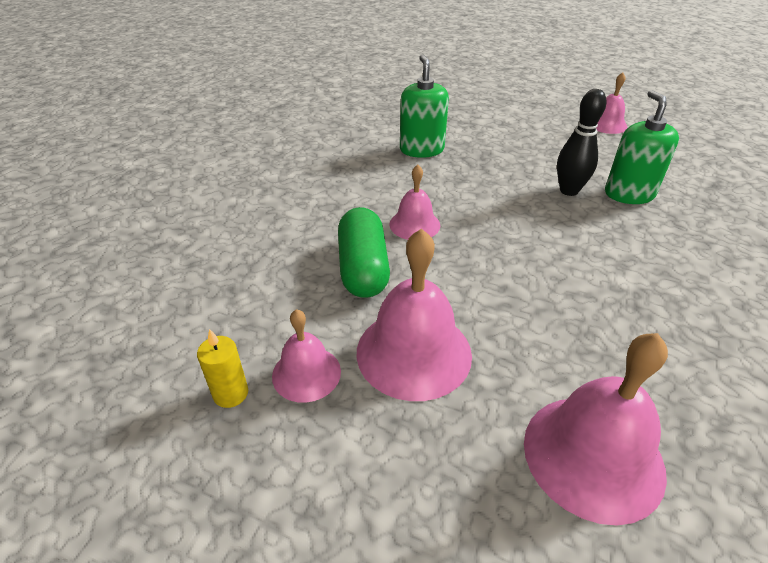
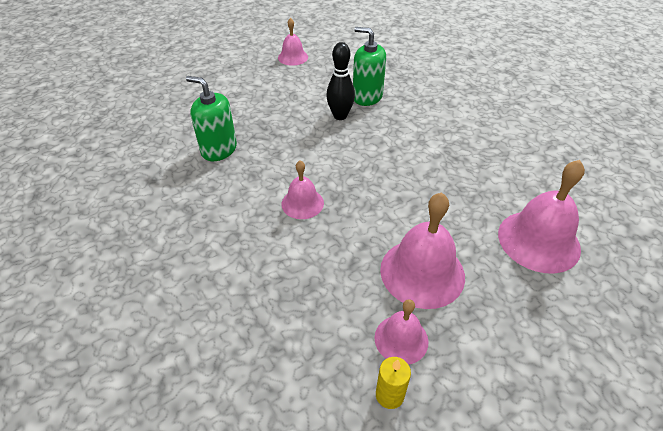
camera: 55 degrees left, 5 degrees up
(363, 268) = (323, 255): green capsule -> none

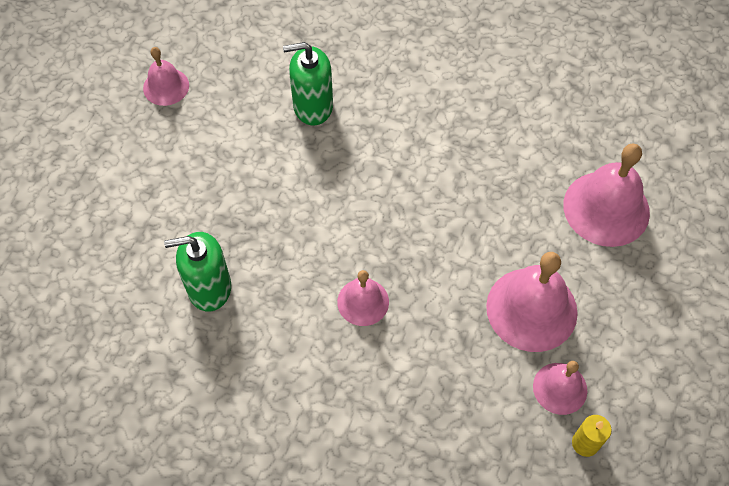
camera: 35 degrees left, 15 degrees up
(340, 116) = (305, 155): black bowling pin -> none

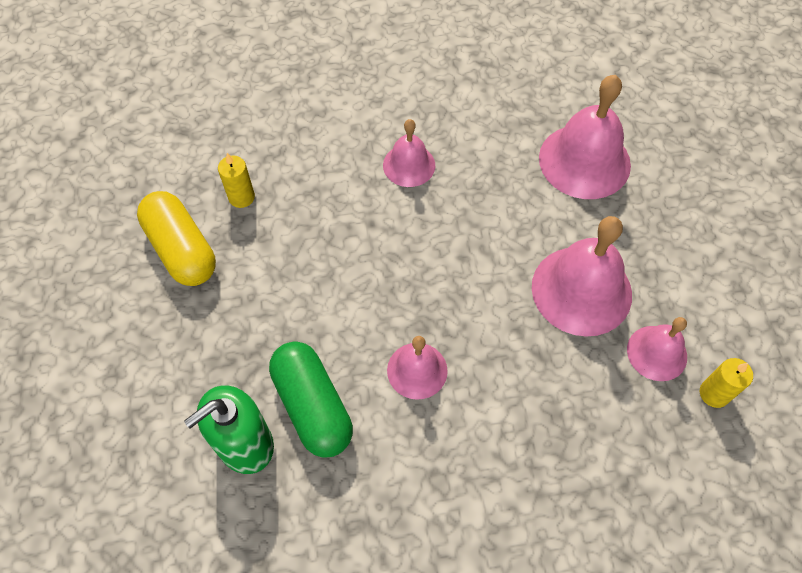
camera: 30 degrees left, 0 degrees up
(166, 86) = (65, 251): pink bell -> pink bell (409, 165)
(246, 125) = (182, 249): none -> yellow capsule
(272, 287) = (313, 406): none -> green capsule
(313, 106) = (241, 197): green soap dispenser -> yellow candle

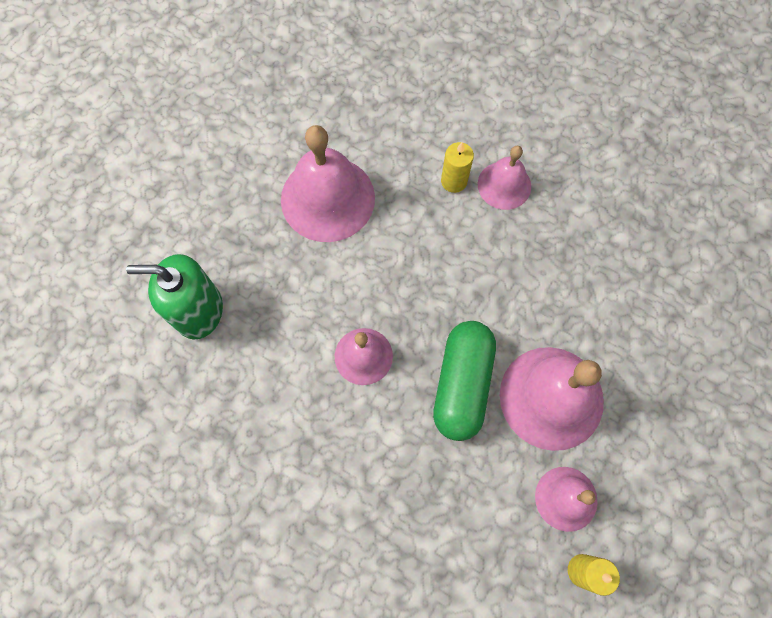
camera: 40 degrees right, 10 degrees up
(182, 249) = (275, 129): yellow capsule -> none
(241, 197) = (352, 118): yellow candle -> yellow candle (454, 181)
(313, 406) = (266, 321): green capsule -> green capsule (462, 384)
(584, 161) = (659, 291): pink bell -> pink bell (327, 198)

